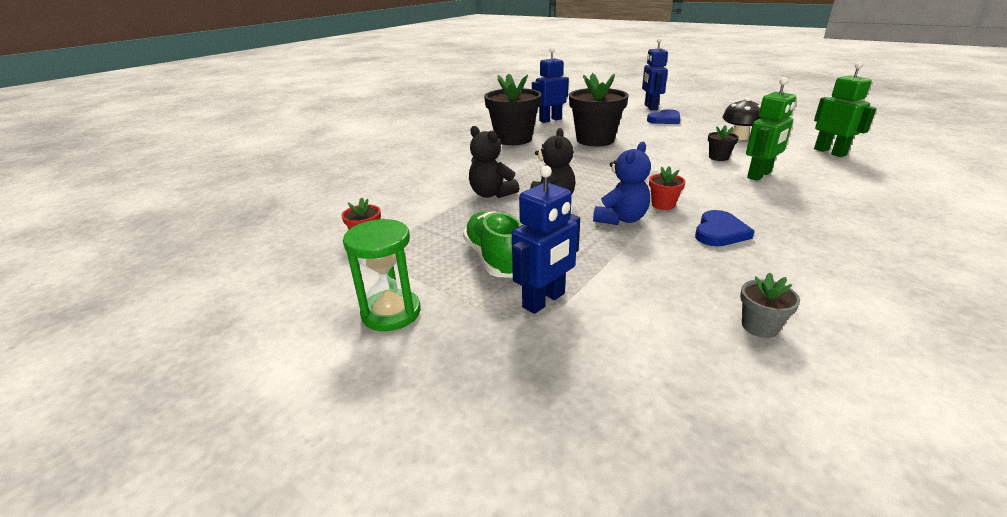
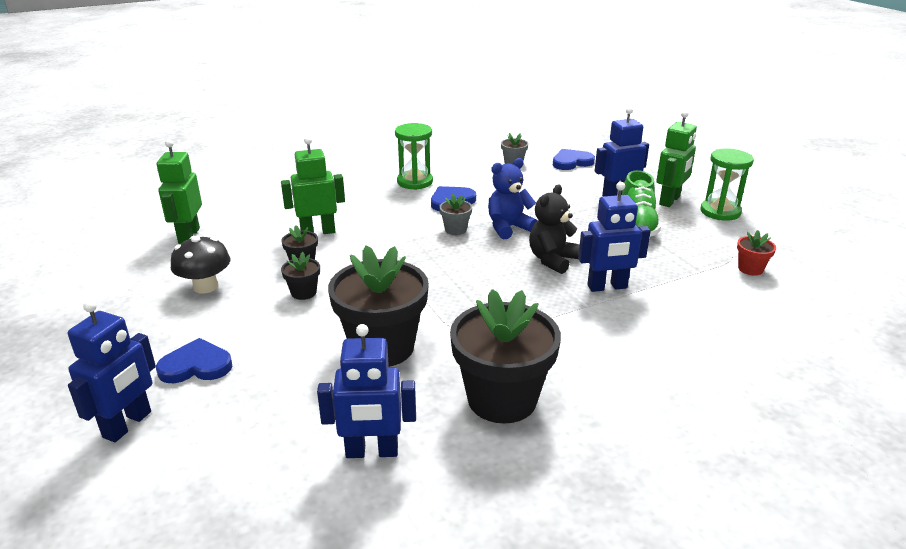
camera: 155 degrees left, 0 degrees up
(467, 314) = (670, 200): none -> green robot
(491, 194) = (607, 287): black teddy bear -> blue robot
(663, 205) = (455, 230): red flower pot -> grey flower pot
(680, 366) = (571, 162): none -> blue heart
(681, 147) = (303, 292): none -> black flower pot
(804, 245) = (415, 182): none -> green hourglass

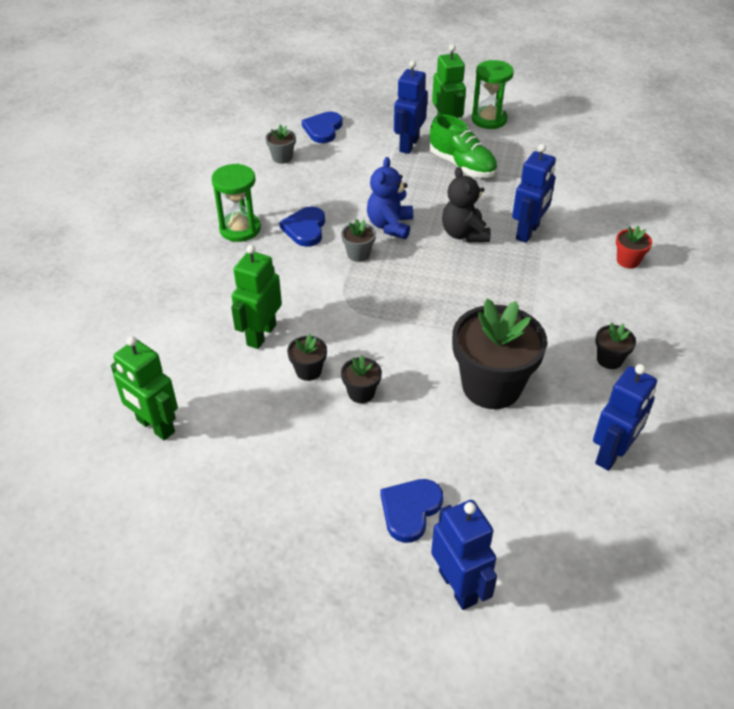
camera: 50 degrees left, 15 degrees up
(205, 286) = (278, 453): black mushroom -> none
(502, 399) = (609, 359): black flower pot -> black flower pot, size x0.44
(750, 269) = (572, 160): red flower pot -> red flower pot (628, 261)

